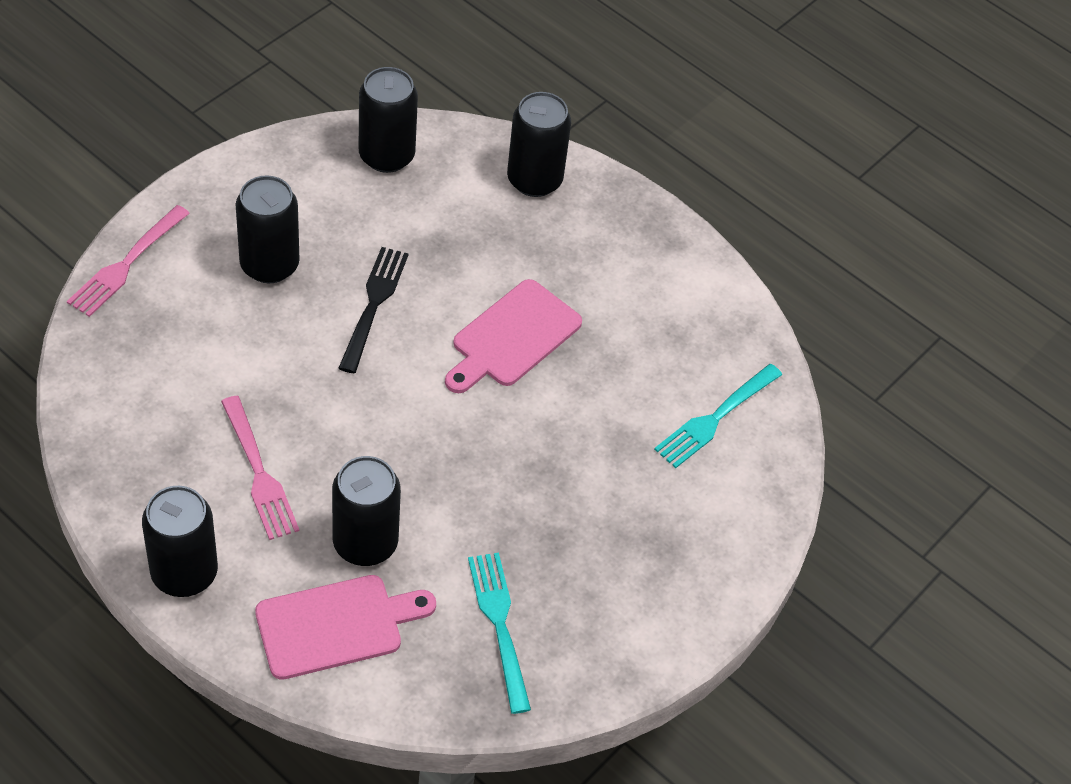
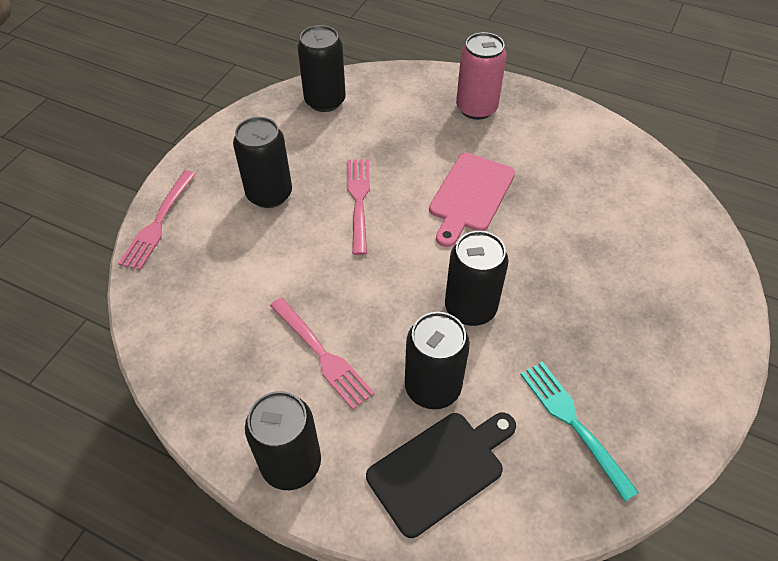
camera: 10 degrees left, 0 degrees up
(336, 625) = (440, 469): pink cutting board -> black cutting board
(373, 304) = (359, 201): black fork -> pink fork
(534, 180) = (433, 90): black can -> black can (470, 308)
(578, 221) = (476, 108): none -> pink can
(715, 418) = (642, 211): turquoise fork -> none

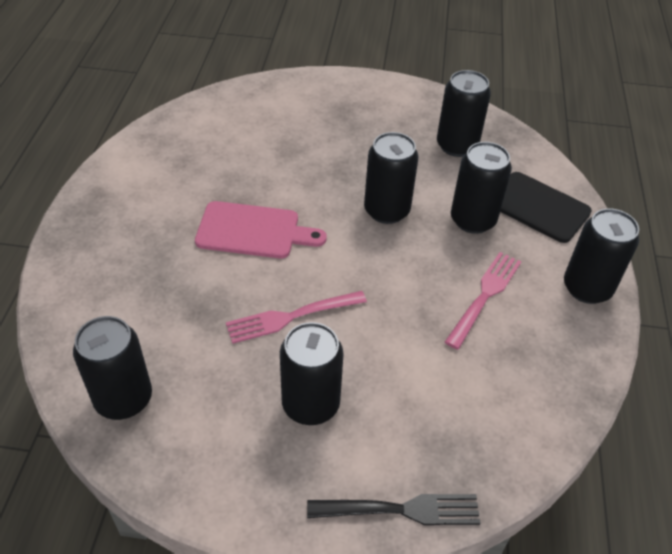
camera: 110 degrees left, 5 degrees down
(158, 223) = (401, 510): pink fork -> black fork
(476, 108) = (113, 247): pink can -> none
(573, 423) = (457, 146): turquoise fork -> black can

